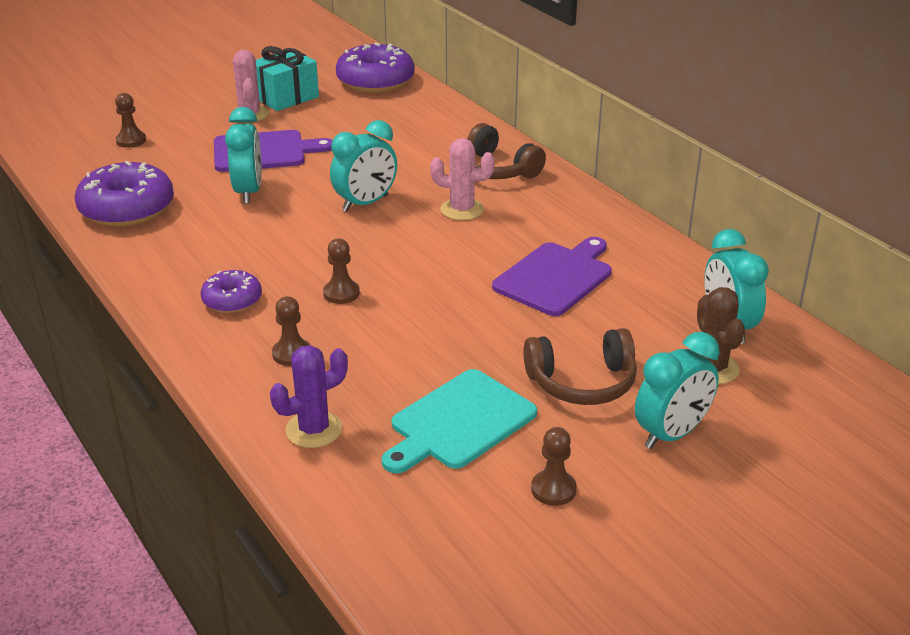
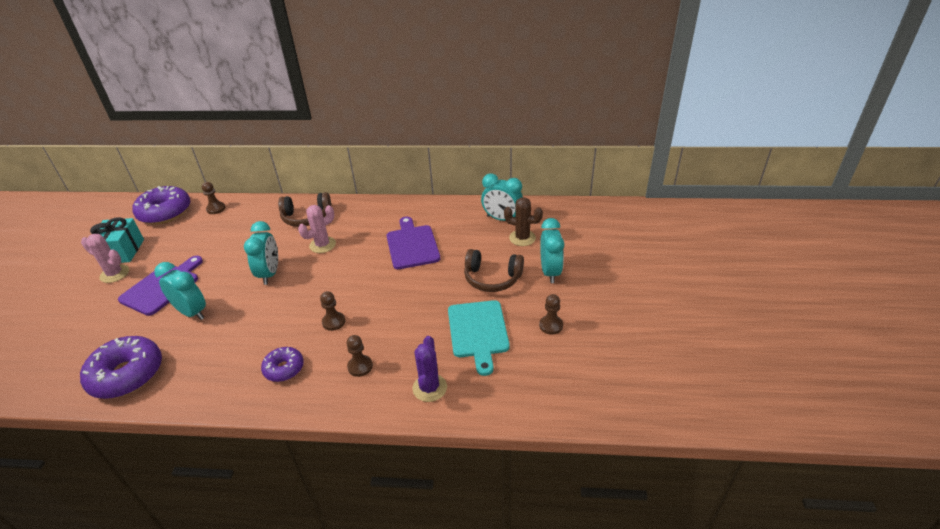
camera: 50 degrees left, 5 degrees up
(131, 140) = (53, 338): brown pawn -> brown pawn (216, 209)
(582, 382) = (492, 278): brown headphones -> brown headphones turned 75 degrees clockwise

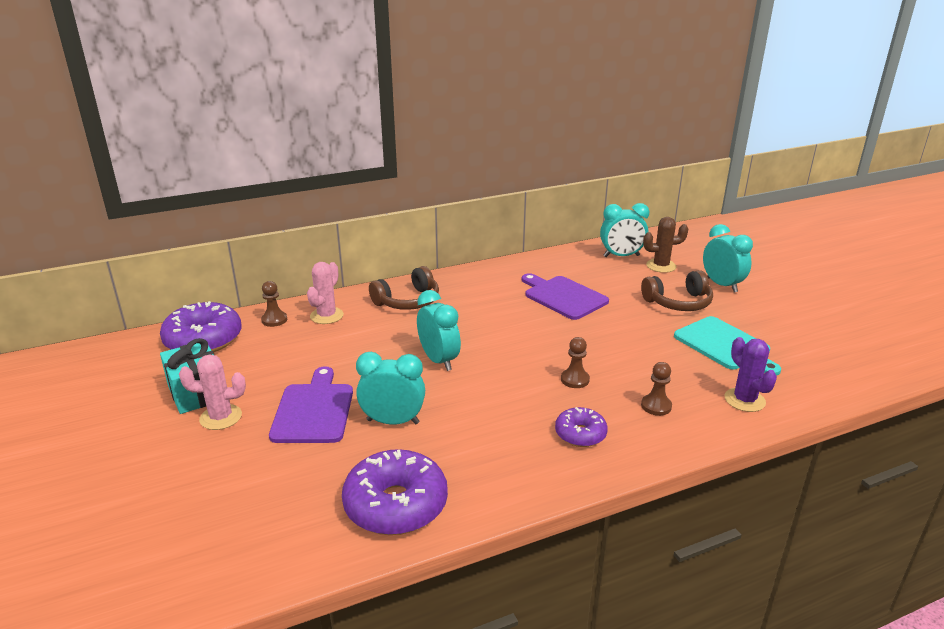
camera: 30 degrees left, 10 degrees down
(322, 245) = (464, 320): pink cactus -> pink cactus (326, 316)
(551, 325) = (778, 322): brown pawn -> none

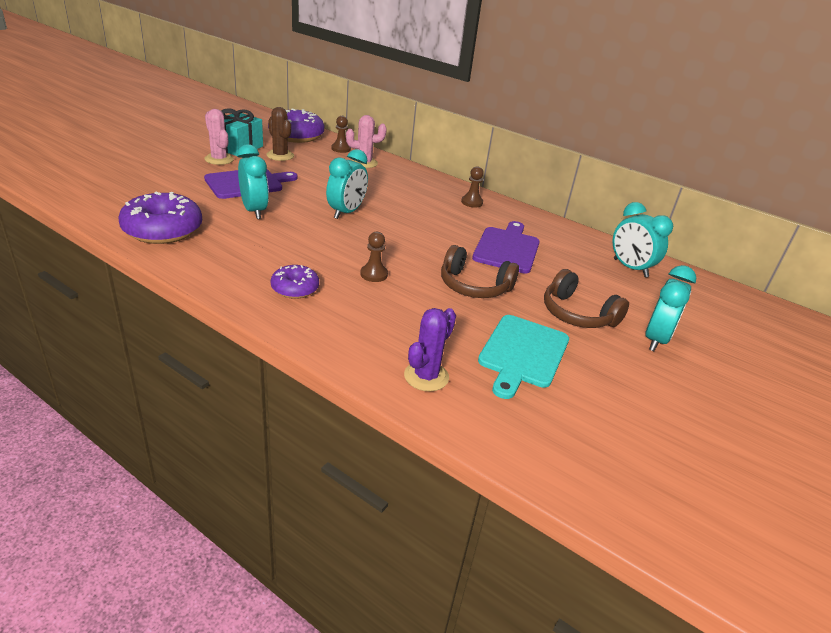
camera: 55 degrees right, 5 degrees up
(408, 301) = (417, 185): brown headphones -> brown headphones (474, 286)
(656, 406) = (368, 322): brown pawn -> brown pawn (472, 202)
(661, 266) = (643, 294): brown cactus -> brown cactus (280, 155)

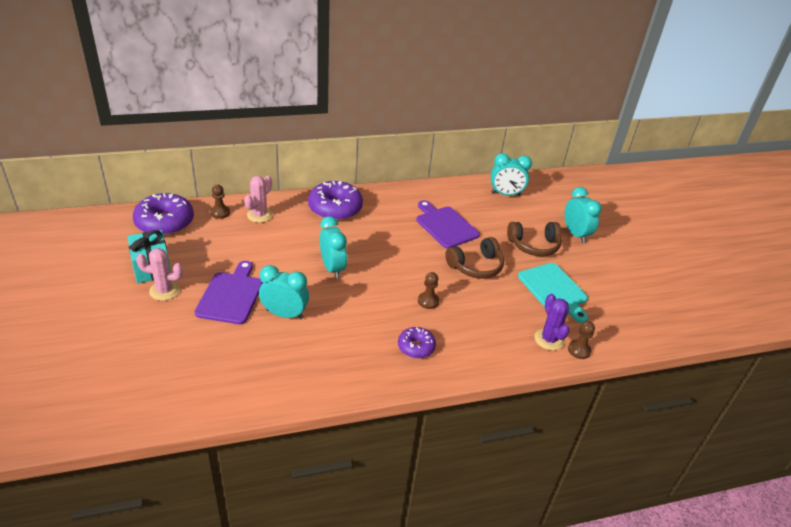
camera: 50 degrees left, 5 degrees up
(163, 230) = (269, 380): purple donut -> purple donut (335, 208)
(280, 155) = (196, 252): brown cactus -> none
(472, 202) = (373, 202): brown pawn -> brown pawn (579, 350)

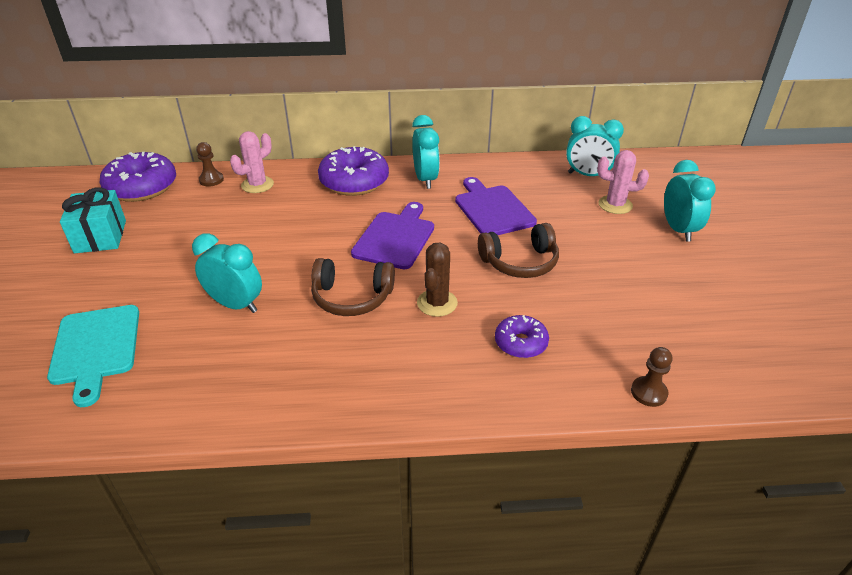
camera: 15 degrees right, 0 degrees up
(164, 290) = (101, 264): pink cactus -> pink cactus (615, 205)
(231, 295) = (178, 276): purple cutting board -> purple cutting board (395, 238)
(332, 268) = (322, 252): turquoise clock -> turquoise clock (425, 179)
(416, 347) = (398, 364): purple donut -> purple donut (520, 343)
(428, 301) = (437, 303): brown pawn -> brown cactus
(534, 245) = (612, 240): brown headphones -> brown headphones (352, 297)
(549, 339) = (603, 372): purple cactus -> none
(554, 290) = (628, 301): turquoise cutting board -> turquoise cutting board (95, 348)

